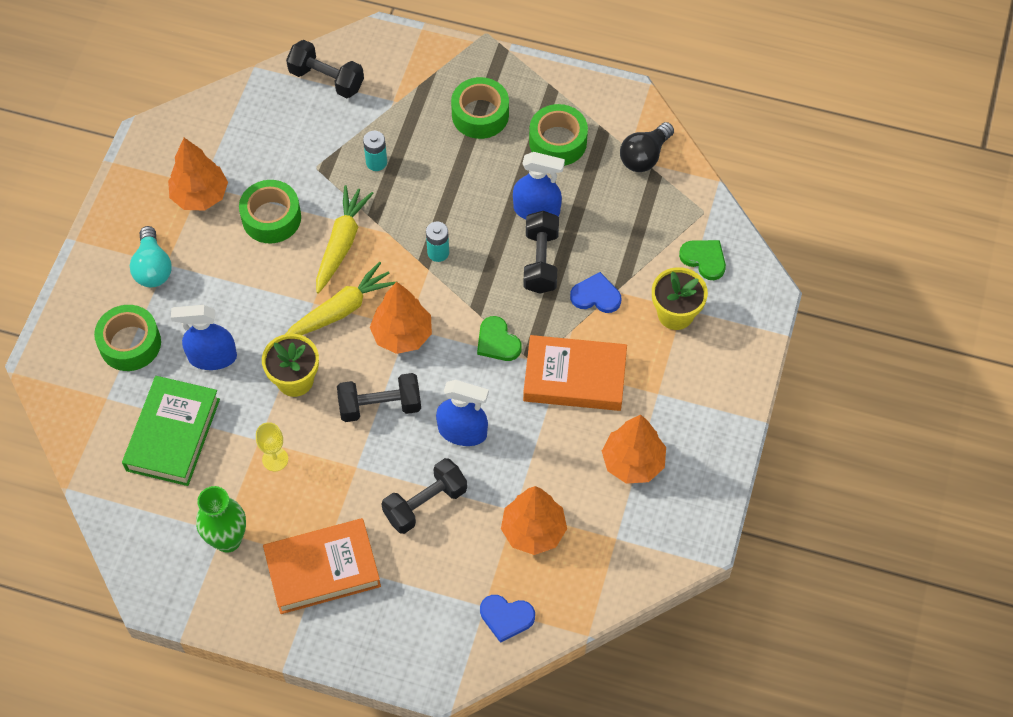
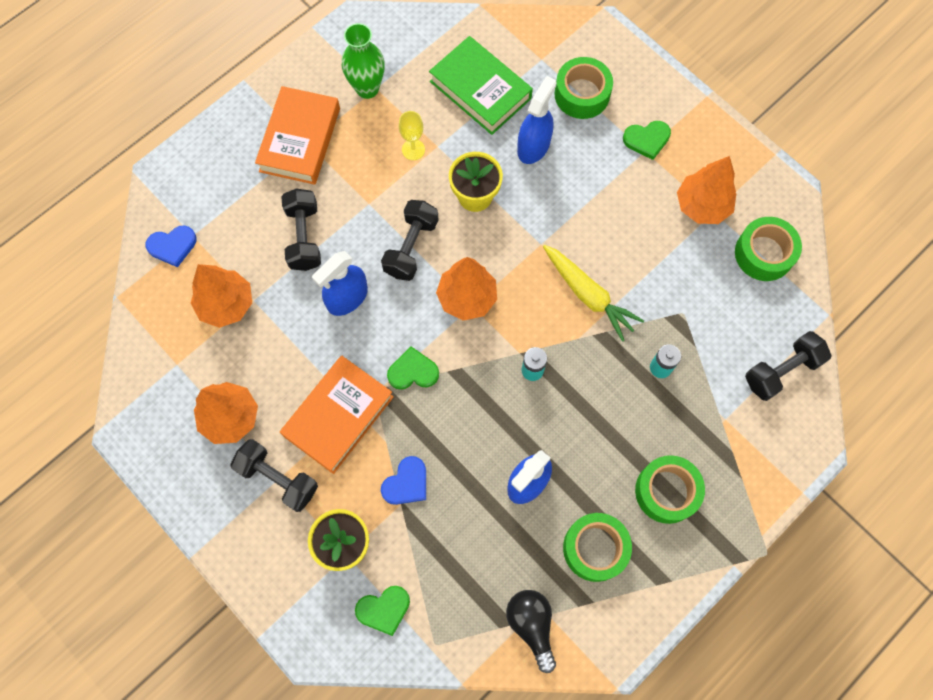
camera: 120 degrees right, 10 degrees up
(153, 267) = (647, 140): turquoise light bulb -> green heart
(271, 218) = (647, 251): green tape -> green tape (764, 253)
(341, 310) = (520, 262): yellow carrot -> none
(506, 617) = (172, 246): blue heart -> blue heart turned 150 degrees counterclockwise
(541, 261) = (471, 455): black dumbbell -> black dumbbell (278, 479)

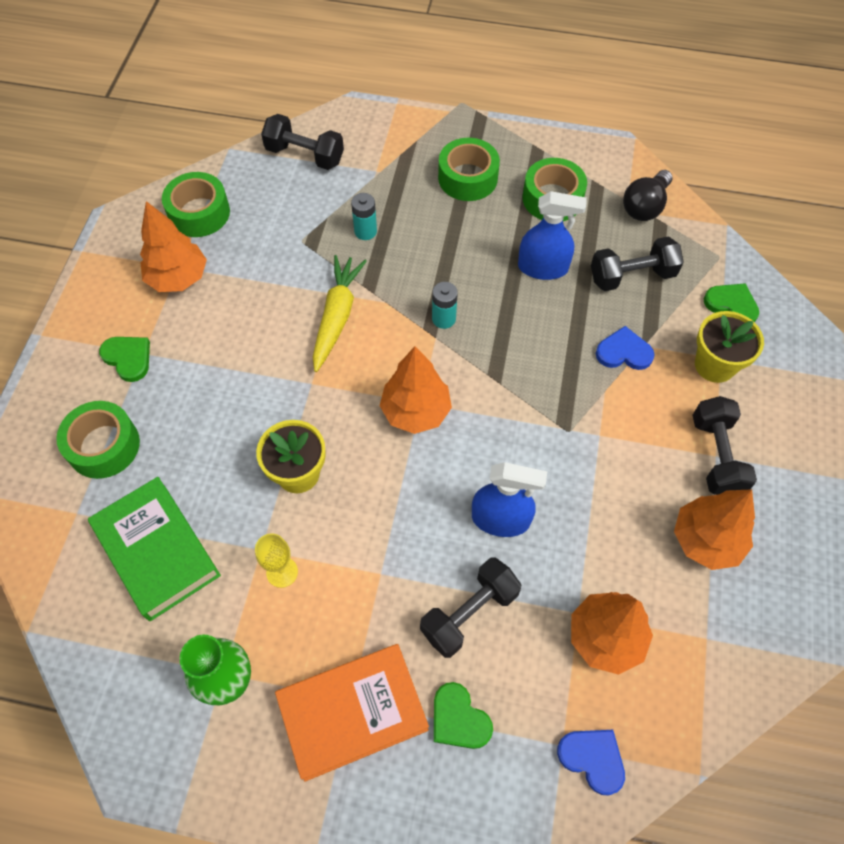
camera: 125 degrees left, 10 degrees down
(338, 416) = (618, 445): orange book -> none
(411, 247) = (400, 496): black dumbbell -> black dumbbell (632, 276)
(413, 371) = (524, 411): green heart -> green heart (459, 719)
(480, 90) = (157, 551): green book -> green book turned 45 degrees counterclockwise
(533, 146) = (200, 454): blue spray bottle -> none

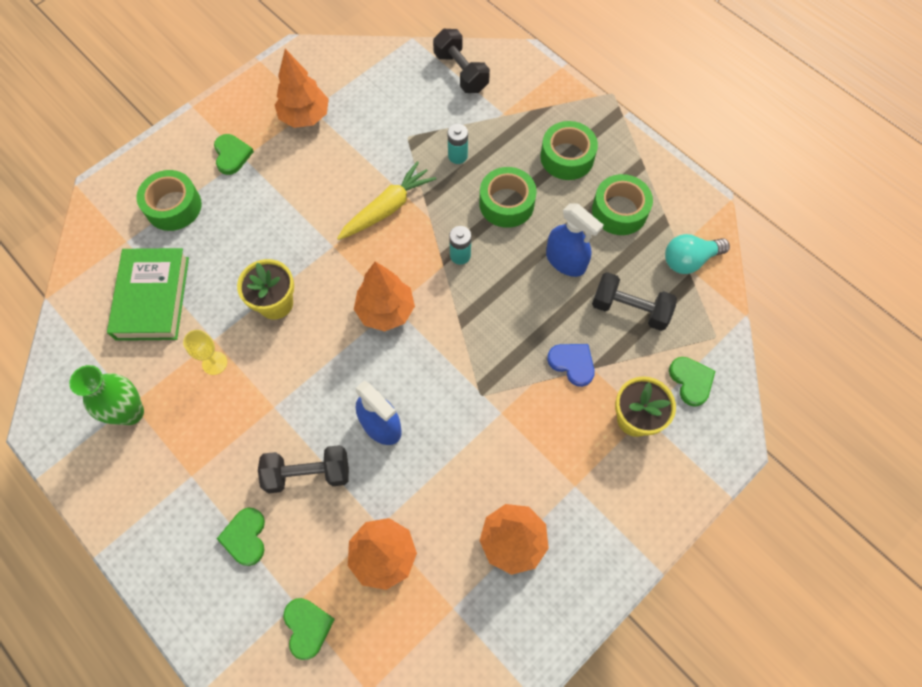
camera: 35 degrees right, 5 degrees up
(199, 213) = (354, 76): green tape -> green tape (506, 203)
(353, 712) = (186, 484): orange book -> none
(592, 759) = (307, 627): blue heart -> green heart
(645, 206) = (689, 260): black light bulb -> turquoise light bulb
(716, 456) = (575, 486): black dumbbell -> none

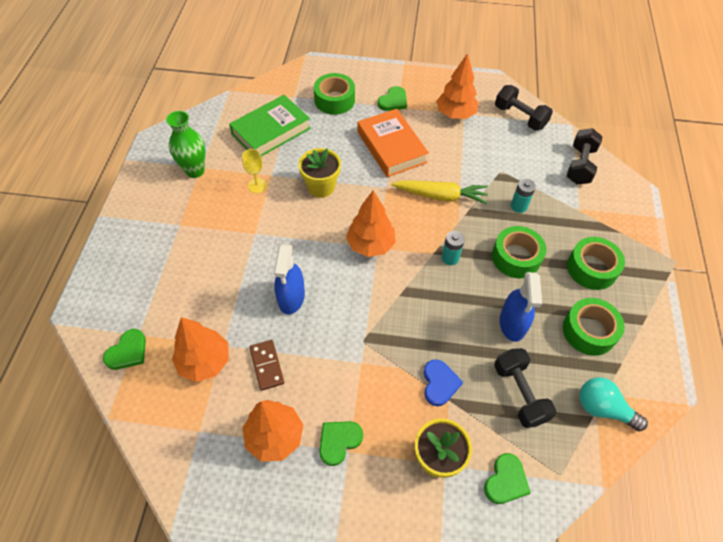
camera: 50 degrees right, 10 degrees down
(245, 537) = (162, 278): green heart -> green heart (339, 441)
(288, 203) = (391, 147): none -> orange book
(308, 474) = (226, 281): black dumbbell -> black dumbbell (520, 117)
(436, 499) = (267, 365): none -> brown domino

